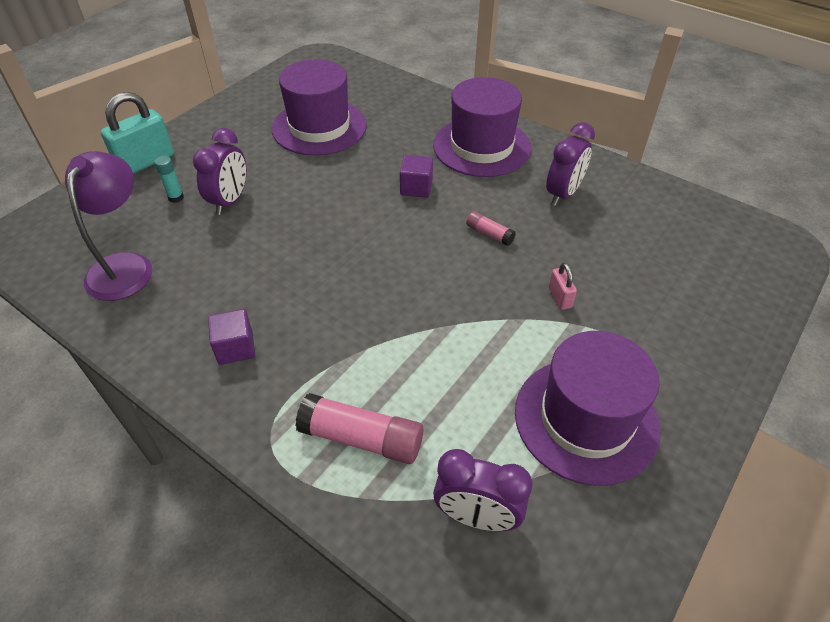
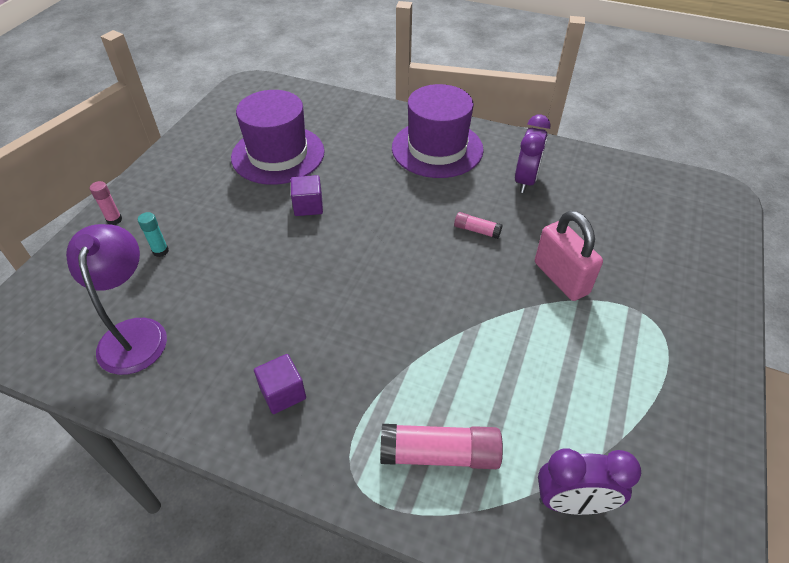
camera: 15 degrees left, 0 degrees up
(146, 162) = (114, 220): turquoise padlock -> pink glue stick
(230, 201) = (218, 244): purple clock -> none
(416, 187) = (393, 198): purple cube -> purple cube (308, 206)
(559, 297) = (561, 278): pink padlock -> pink padlock, size x2.05
(586, 419) = (628, 386): purple hat -> none

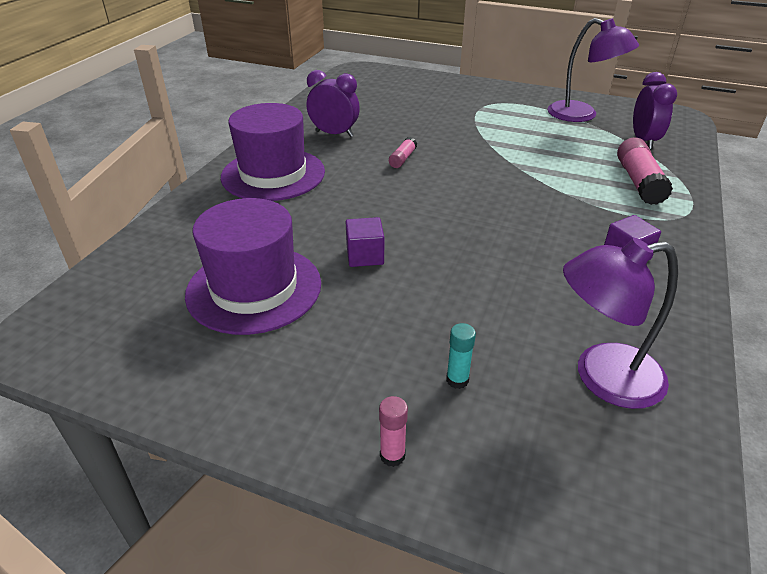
camera: 90 degrees left, 10 degrees down
(561, 278) = (455, 129): pink padlock -> none
(650, 434) = (582, 115): none -> purple lamp

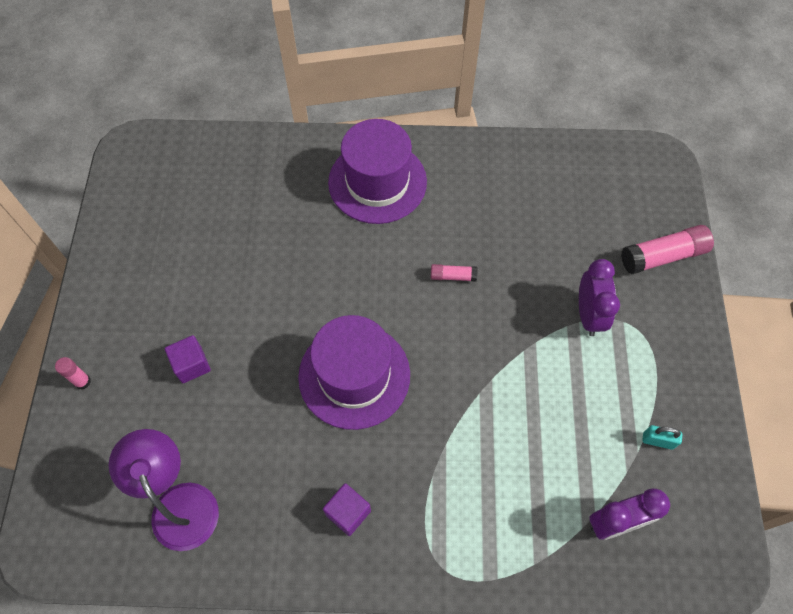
camera: 70 degrees right, 25 degrees up
(254, 288) = (214, 240): purple hat -> purple hat (354, 375)
(334, 134) = (478, 199): purple clock -> purple clock (588, 315)
(365, 256) = (277, 299): purple cube -> purple cube (191, 365)
(457, 380) = (154, 403): turquoise glue stick -> none
(582, 115) = (657, 441): purple lamp -> turquoise padlock
(639, 182) = (501, 520): pink glue stick -> pink glue stick (663, 256)

